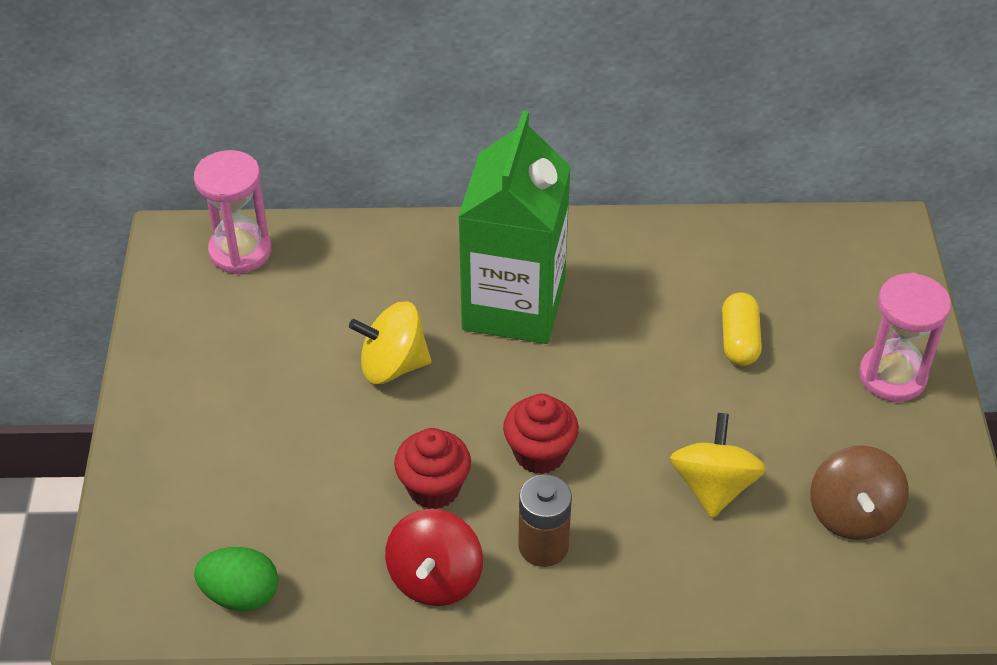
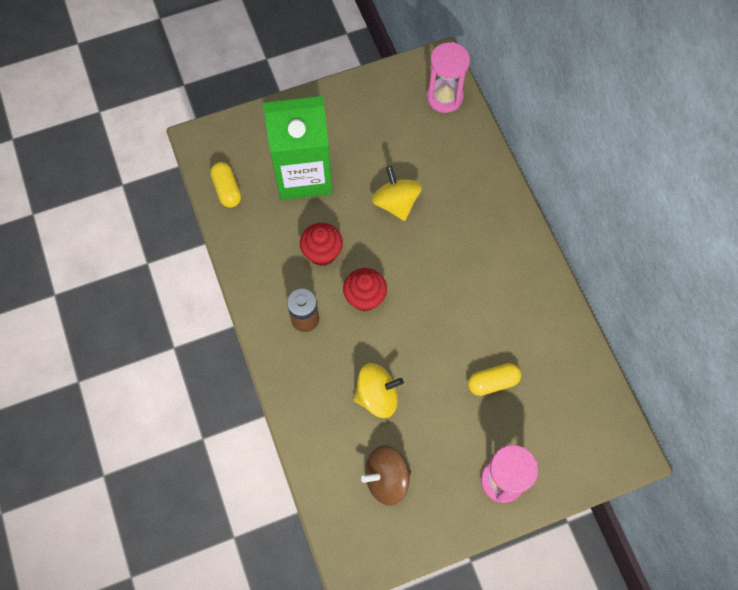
camera: 70 degrees right, 20 degrees up
(241, 595) = (227, 189): green egg -> yellow capsule
(435, 578) = (267, 273): red spinning top -> none
(513, 305) = (466, 249): green carton -> green carton (303, 174)

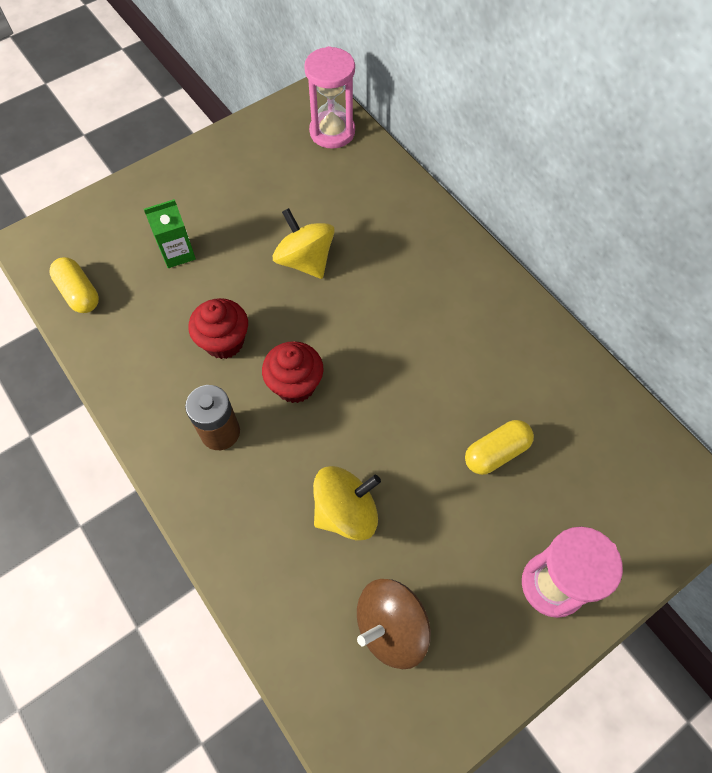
camera: 15 degrees left, 5 degrees down
(303, 174) = (178, 253): green carton -> green carton, size x0.42

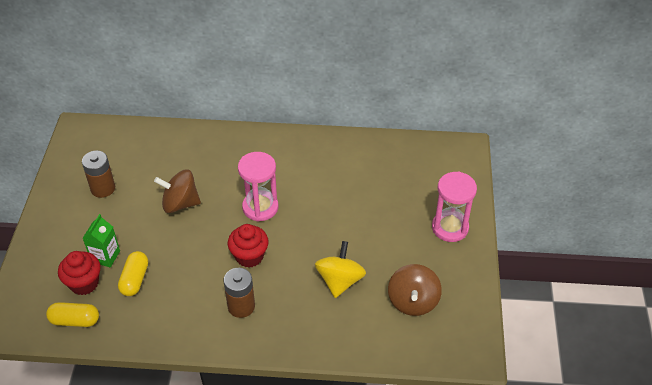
camera: 50 degrees left, 15 degrees down
(224, 342) = (189, 271): red cupcake -> red cupcake (84, 283)
(260, 180) = (103, 188): none -> brown battery
(305, 260) = (180, 203): yellow spinning top -> brown spinning top
(332, 132) = (111, 137): pink hourglass -> pink hourglass (260, 207)
(496, 452) = (370, 202): yellow capsule -> yellow capsule (135, 279)

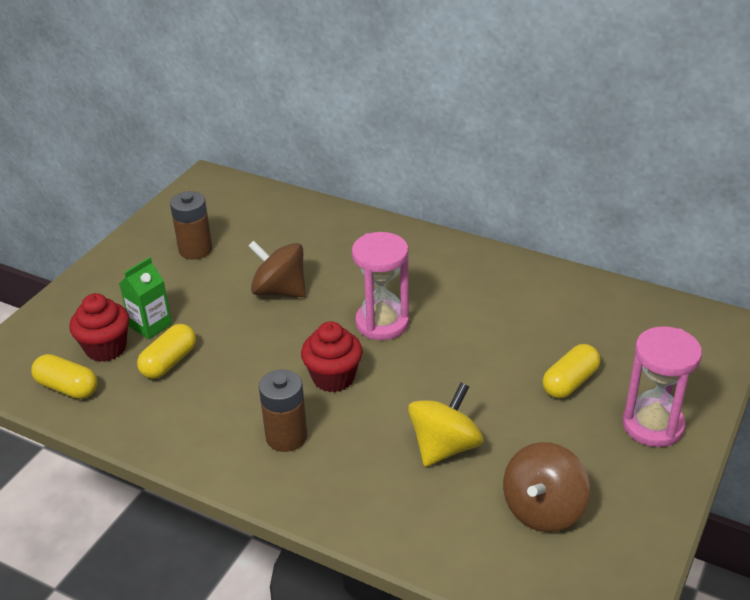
camera: 25 degrees right, 10 degrees down
(392, 214) = (570, 382): none -> yellow capsule

